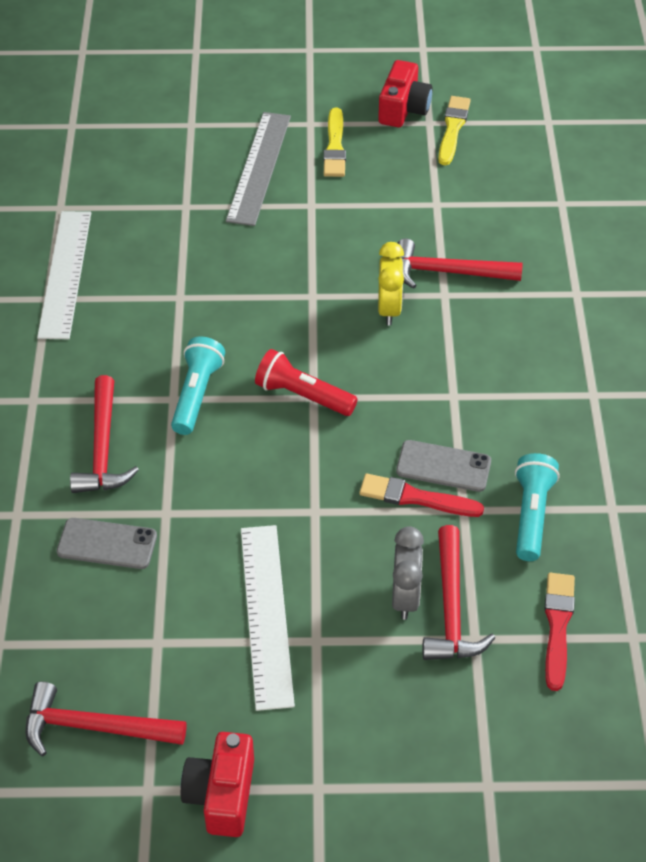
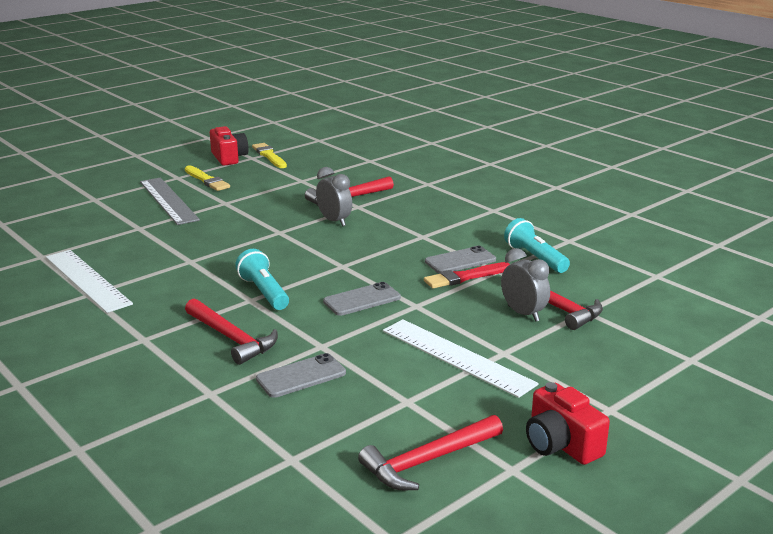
camera: 40 degrees left, 25 degrees down
(273, 467) = (362, 300): none -> grey phone
(303, 395) = (334, 267): red flashlight -> none
(389, 309) = (334, 221): yellow clock -> grey clock
(557, 626) = (617, 288): red brush -> none

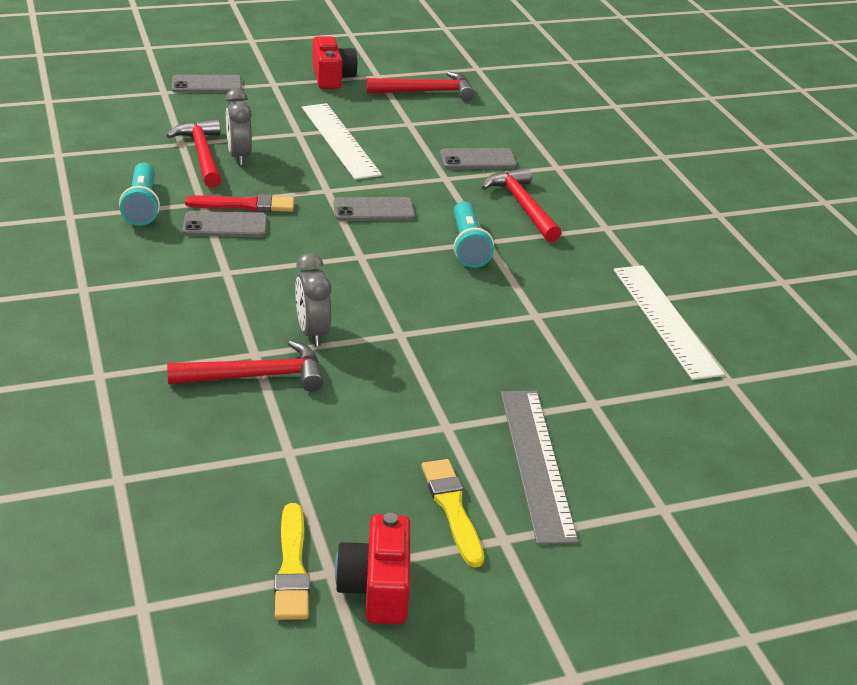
camera: 160 degrees left, 10 degrees up
(669, 383) = (206, 85): none -> grey phone

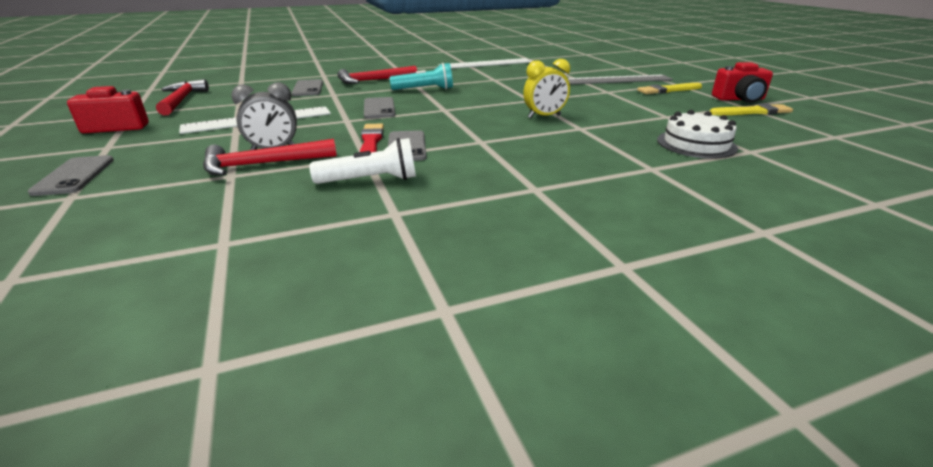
camera: 90 degrees left, 5 degrees down
(142, 205) = (370, 180): turquoise flashlight -> white flashlight
(162, 438) = (696, 144): none -> white cake
(256, 376) = (604, 126): red hammer -> none
(312, 332) = (544, 116): grey clock -> yellow clock

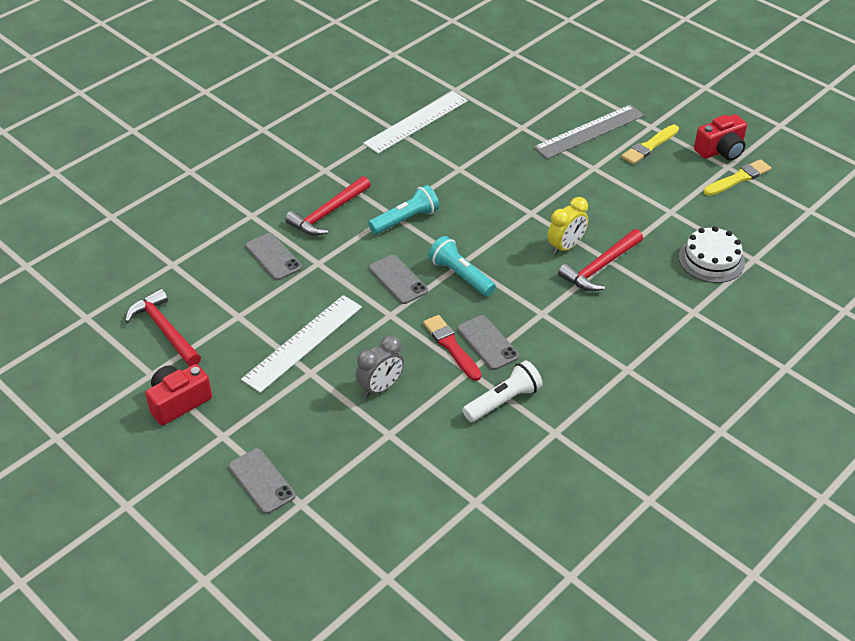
camera: 25 degrees left, 15 degrees up
(263, 164) = (397, 411): red hammer -> red hammer (600, 267)
(432, 114) = (460, 275): none -> turquoise flashlight

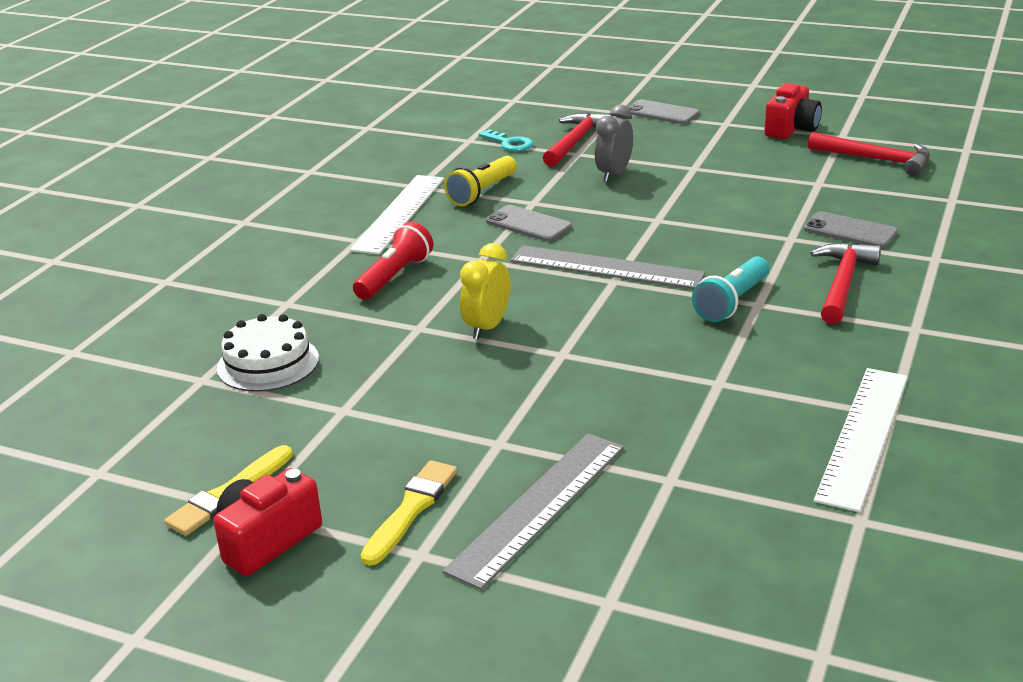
camera: 160 degrees right, 15 degrees down
(303, 342) = (726, 182): white ruler -> white ruler (399, 213)
(398, 280) = (679, 247): grey phone -> none
(440, 478) = (509, 143): none -> turquoise key
(451, 346) = (566, 213): red brush -> none
(460, 275) = (606, 267): turquoise flashlight -> grey ruler
(503, 401) = (482, 192): white flashlight -> yellow flashlight
(600, 267) = (428, 317): red hammer -> red hammer (575, 142)
(610, 315) = (394, 277): none -> red flashlight

